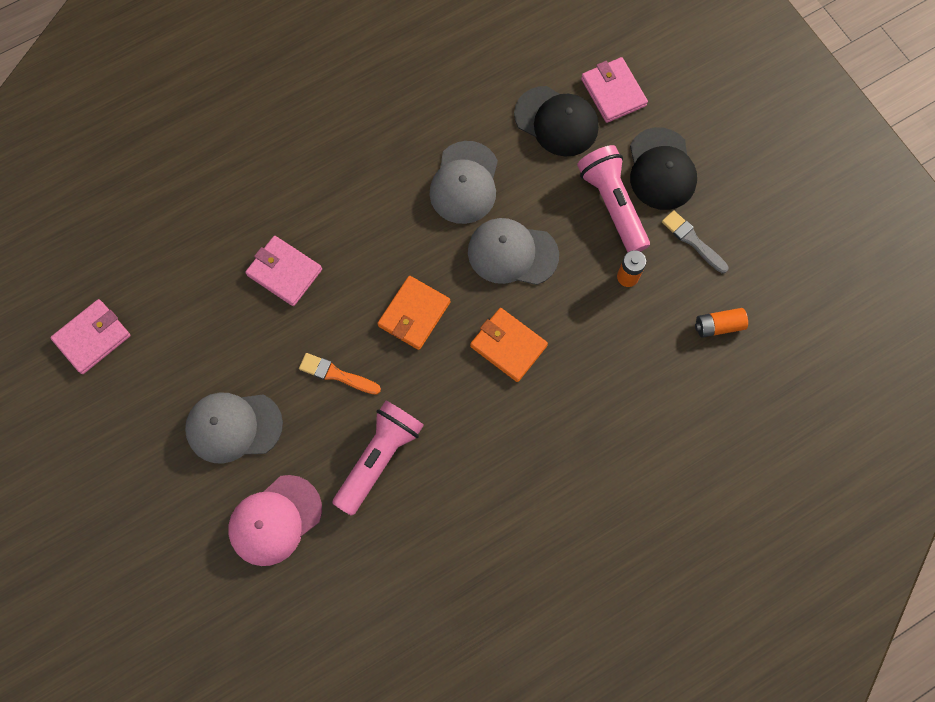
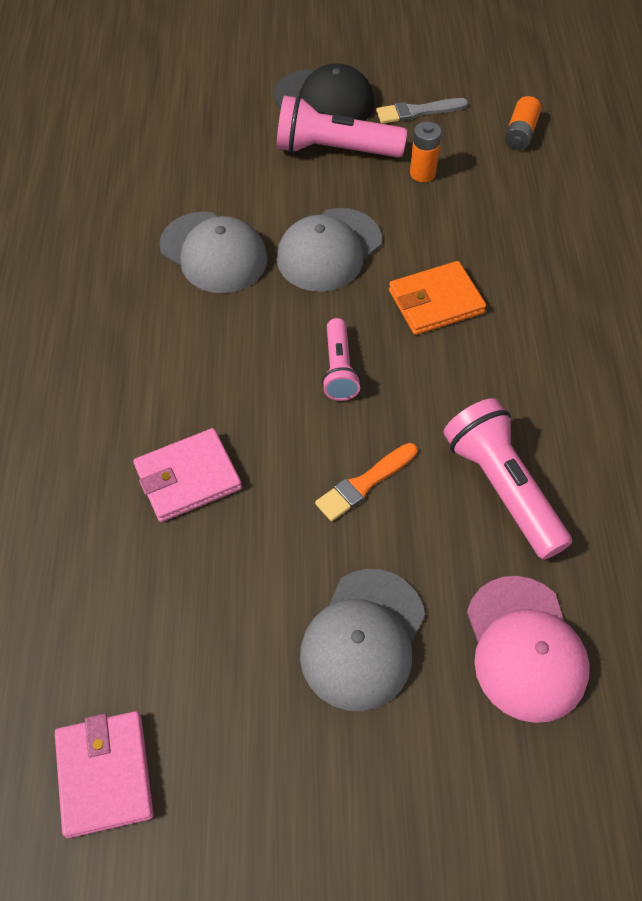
camera: 60 degrees left, 15 degrees down
(414, 314) = (339, 369): orange wallet -> pink flashlight
(556, 121) = (207, 150): black cap -> none
(613, 92) = (212, 96): pink wallet -> none

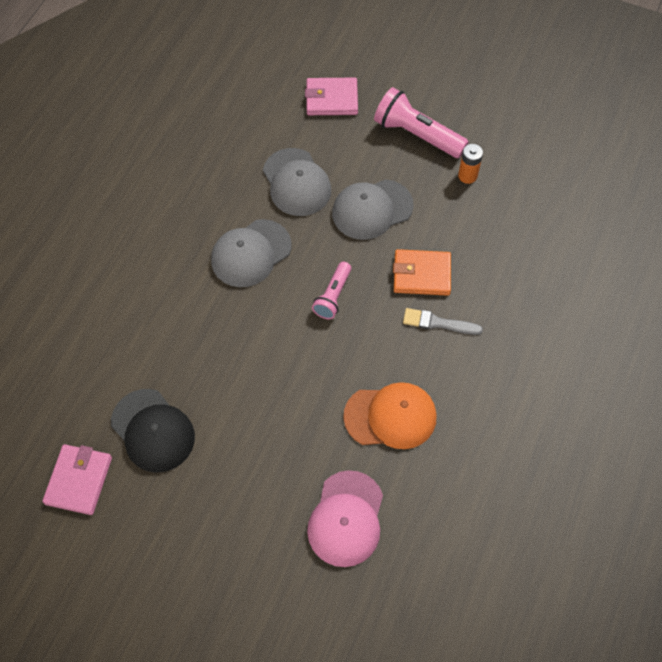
camera: 25 degrees right, 5 degrees up
(188, 478) = (205, 329): pink wallet -> pink wallet (331, 99)
(324, 100) = (431, 92): black cap -> black cap (153, 430)
(363, 639) = (255, 470): grey cap -> grey cap (251, 253)
(364, 484) = (307, 377): orange brush -> none
(417, 112) = (492, 125): grey brush -> grey brush (438, 323)
(502, 488) = (390, 416): pink flashlight -> orange cap
(520, 133) = (556, 170): orange battery -> none

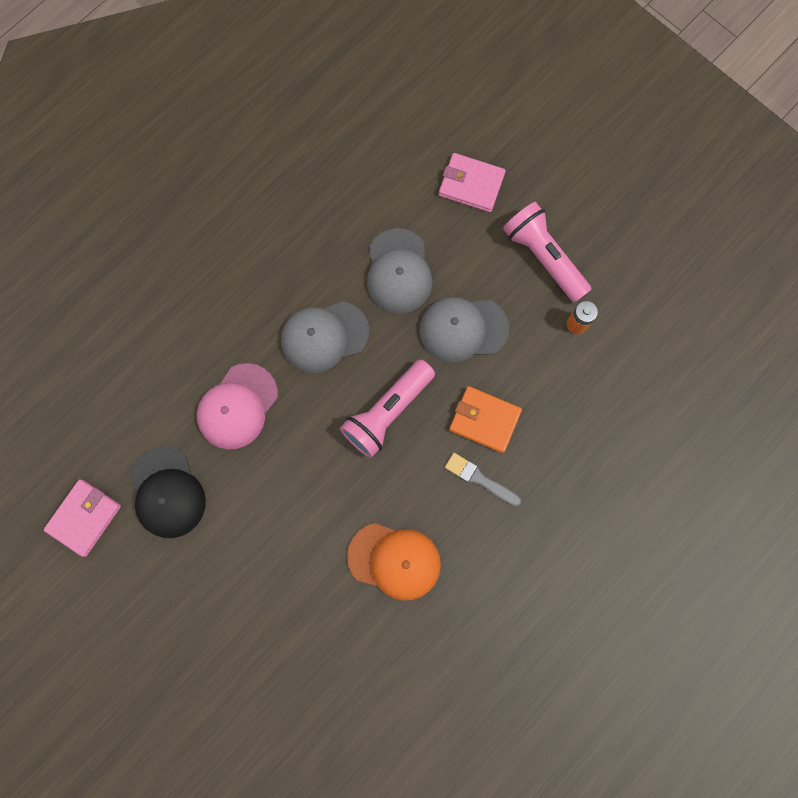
camera: 20 degrees right, 15 degrees up
(333, 296) = (387, 413): pink flashlight -> pink flashlight, size x1.67
(346, 519) = (313, 647): pink cap -> pink cap (237, 406)

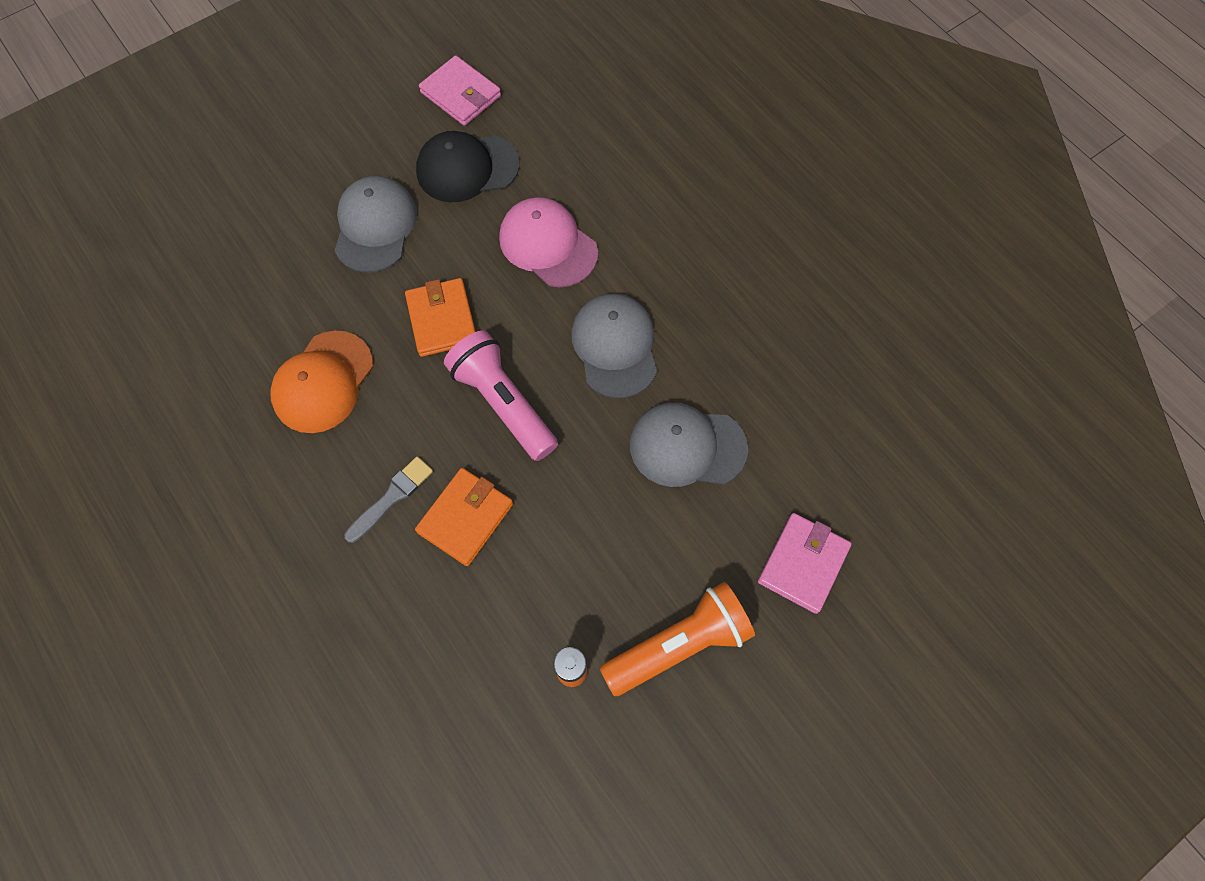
camera: 100 degrees right, 10 degrees down
(322, 478) = (442, 320): none -> orange wallet
(463, 329) = (593, 514): grey cap -> grey cap (375, 226)
(543, 257) = (679, 644): pink flashlight -> orange flashlight

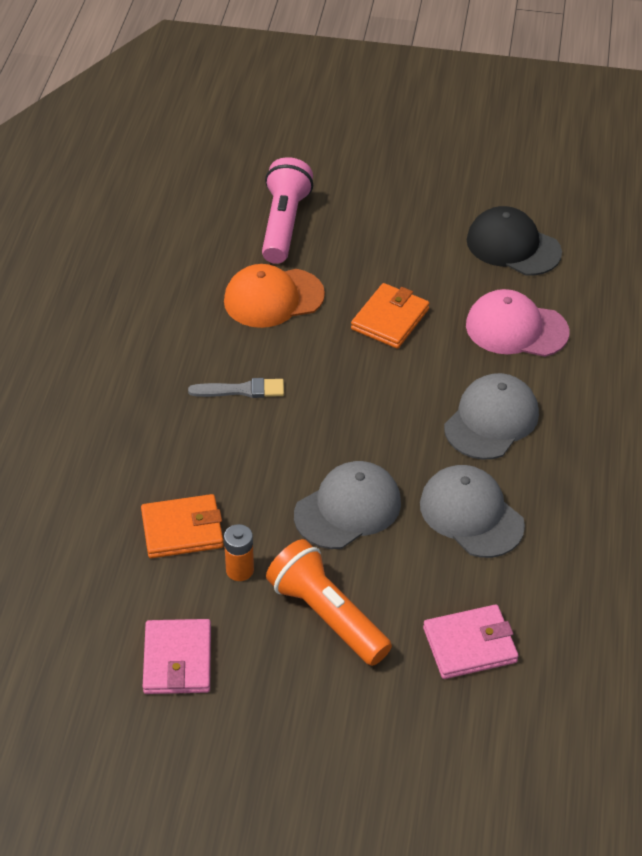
camera: 45 degrees right, 20 degrees down
(375, 226) = (408, 237): grey cap -> grey cap (348, 508)
(461, 94) = (561, 200): pink wallet -> pink wallet (177, 660)
(465, 518) = (273, 436): orange wallet -> orange wallet (182, 529)
(503, 403) = (374, 394): pink flashlight -> pink flashlight (284, 224)
(548, 245) = (516, 329): pink cap -> pink cap turned 75 degrees counterclockwise
(679, 644) = (326, 615): orange flashlight -> orange flashlight turned 150 degrees counterclockwise

